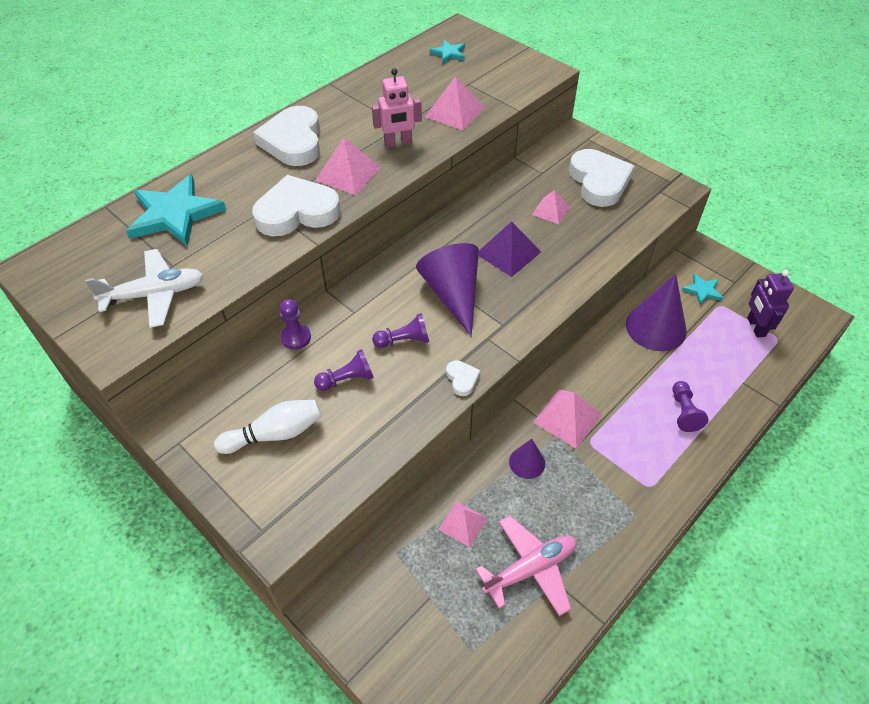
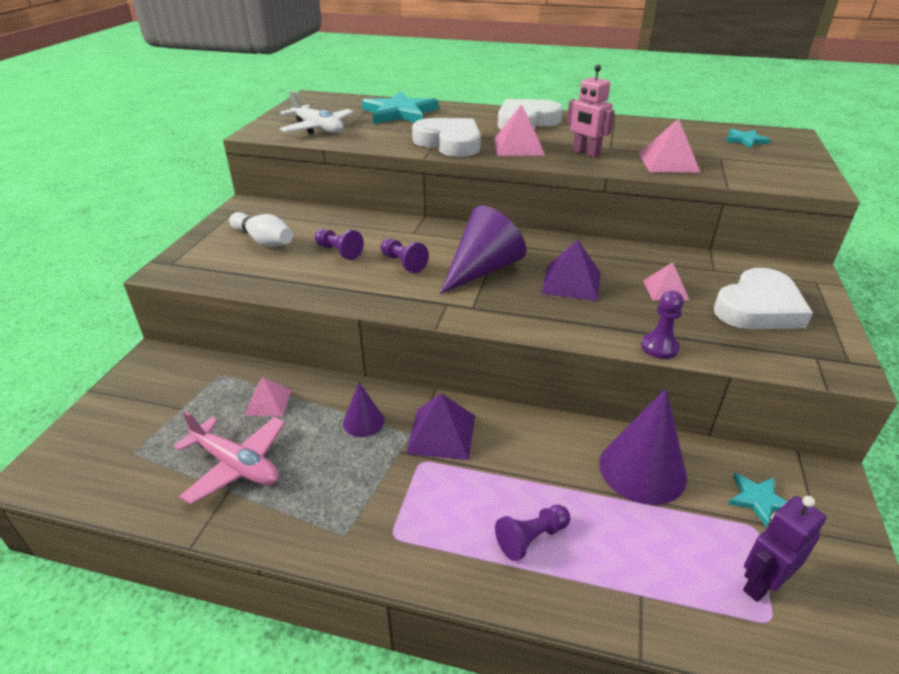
camera: 60 degrees right, 15 degrees down
(296, 338) = (364, 219): purple pawn -> purple pawn (659, 347)
(462, 379) = (383, 304): white heart -> none
(567, 418) = (441, 434): pink pyramid -> purple pyramid

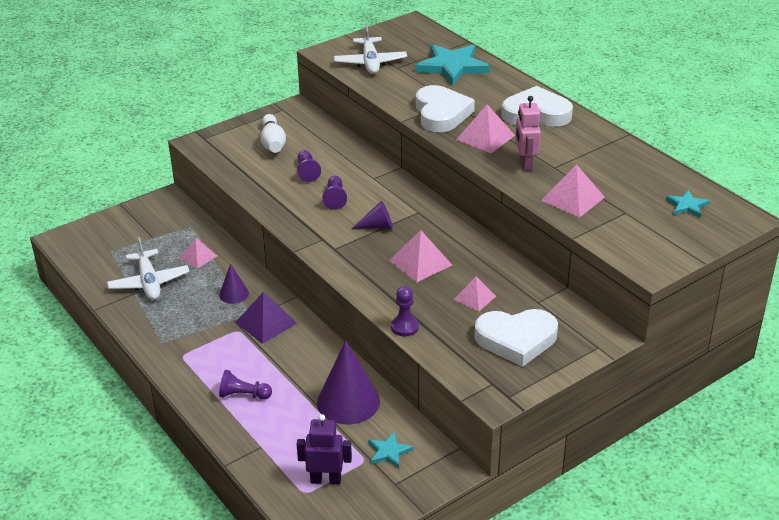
camera: 40 degrees right, 0 degrees up
(236, 465) = (149, 282): pink plane -> white plane
(482, 269) = (377, 226): purple cone -> purple cone, size x0.53
(571, 282) = (420, 262): purple pyramid -> pink pyramid

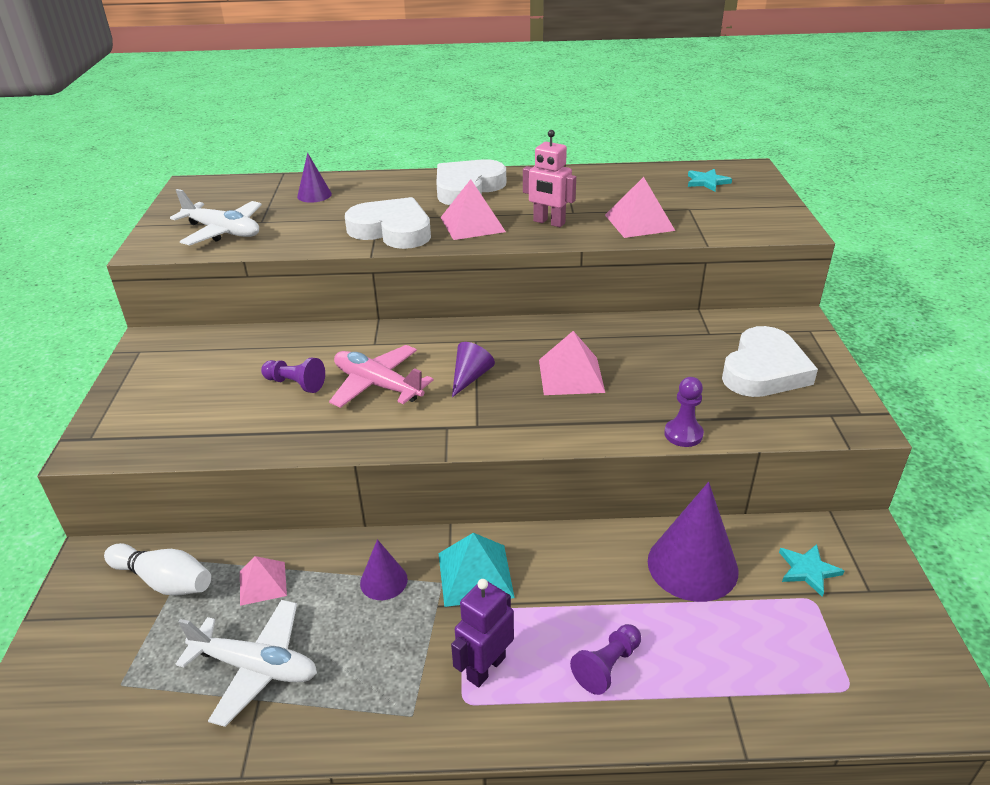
camera: 55 degrees left, 0 degrees up
(266, 323) = (475, 575): purple pyramid -> turquoise pyramid
(273, 143) = (195, 386): white bowling pin -> white bowling pin (164, 581)
(326, 479) = (832, 654): purple robot -> purple robot (486, 668)
(335, 198) = (377, 385): purple pawn -> pink plane
(452, 66) = (314, 195): turquoise star -> purple cone
(475, 297) = (669, 366): pink pyramid -> none

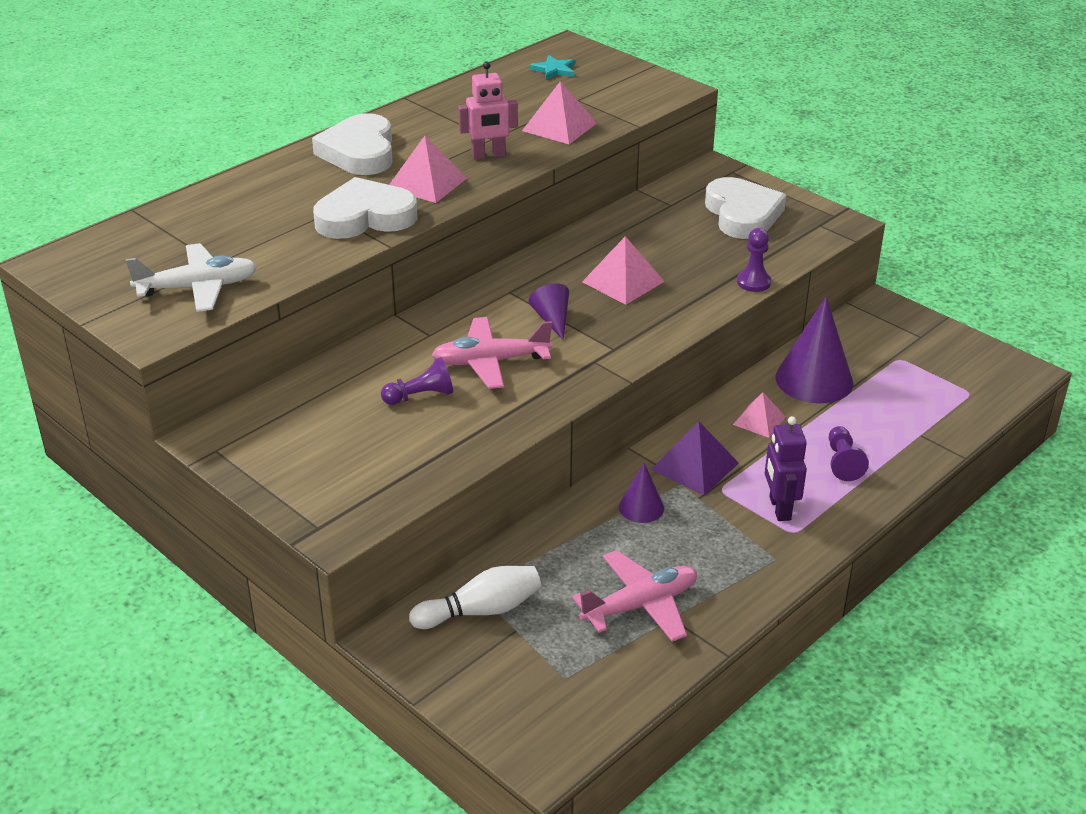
camera: 45 degrees left, 0 degrees up
(255, 667) = (640, 605): white plane -> pink plane
(263, 583) = (559, 563): pink pyramid -> pink pyramid (759, 420)
(314, 195) = (218, 217): purple cone -> none
(475, 575) = (695, 466): turquoise pyramid -> purple pyramid
(808, 570) = (877, 344): turquoise star -> none

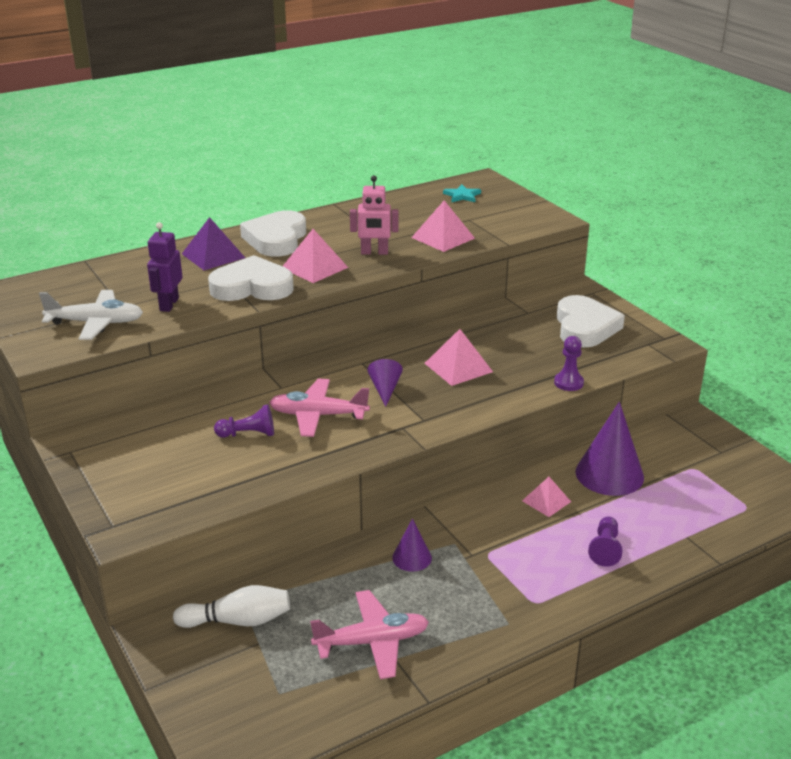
camera: 15 degrees right, 5 degrees down
(695, 466) = (473, 530): purple pyramid -> purple pyramid (213, 255)
(779, 508) = (531, 579): purple robot -> purple robot (169, 304)

